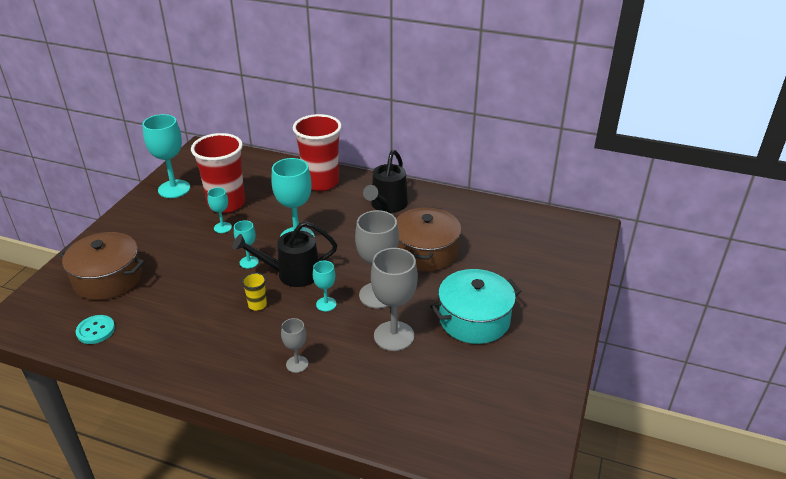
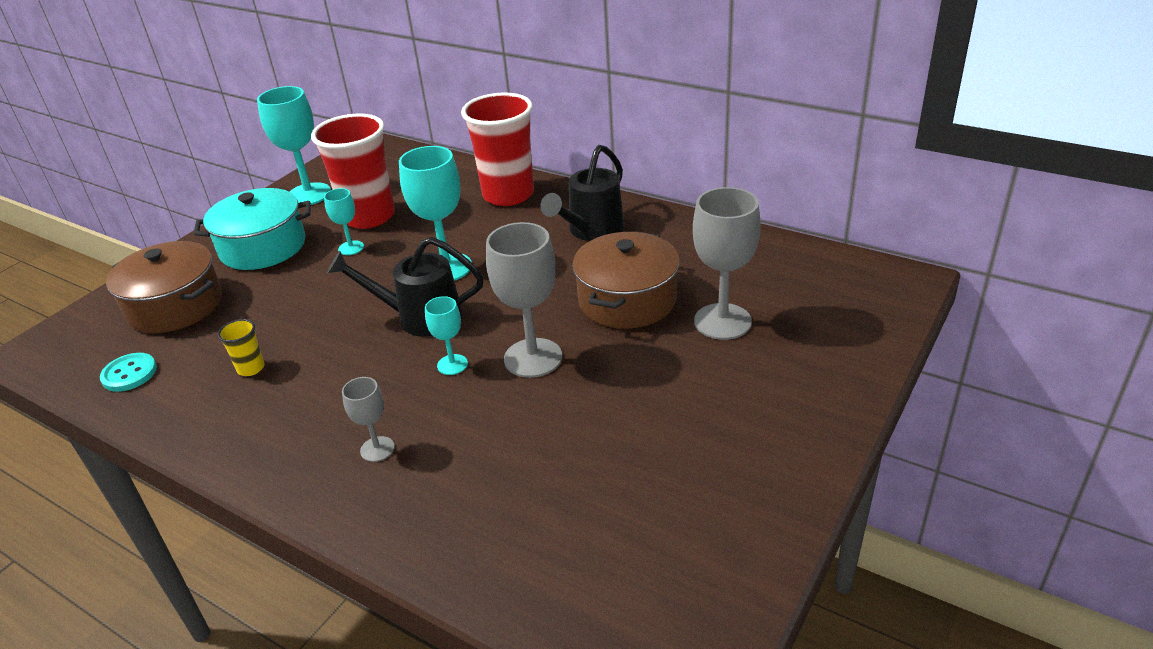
camera: 15 degrees right, 0 degrees up
(249, 262) = (367, 297): turquoise goblet -> none
(257, 305) = (355, 357): yellow cup -> yellow cup (251, 368)
(394, 336) = (536, 421): grey goblet -> grey goblet (722, 321)
(474, 319) = (670, 407): turquoise pot -> turquoise pot (263, 247)

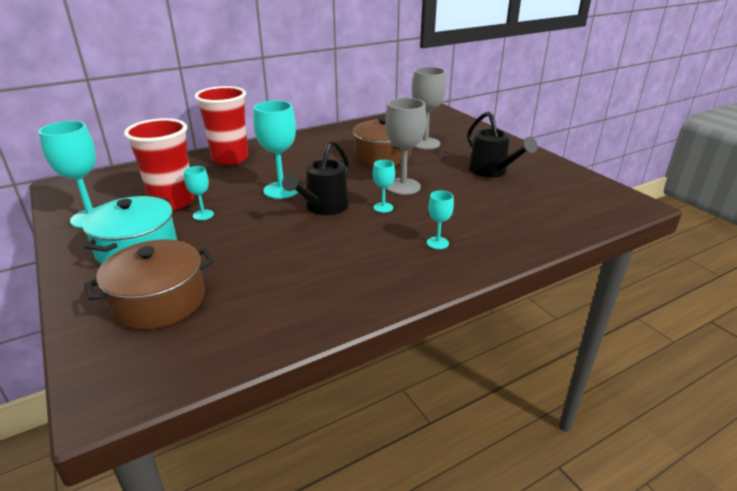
camera: 65 degrees left, 5 degrees down
(129, 374) = (232, 336): turquoise button -> none
(251, 368) = (301, 275): yellow cup -> none
(377, 449) = (437, 243): grey goblet -> turquoise goblet
(591, 231) = (307, 149): black watering can -> black watering can (492, 171)

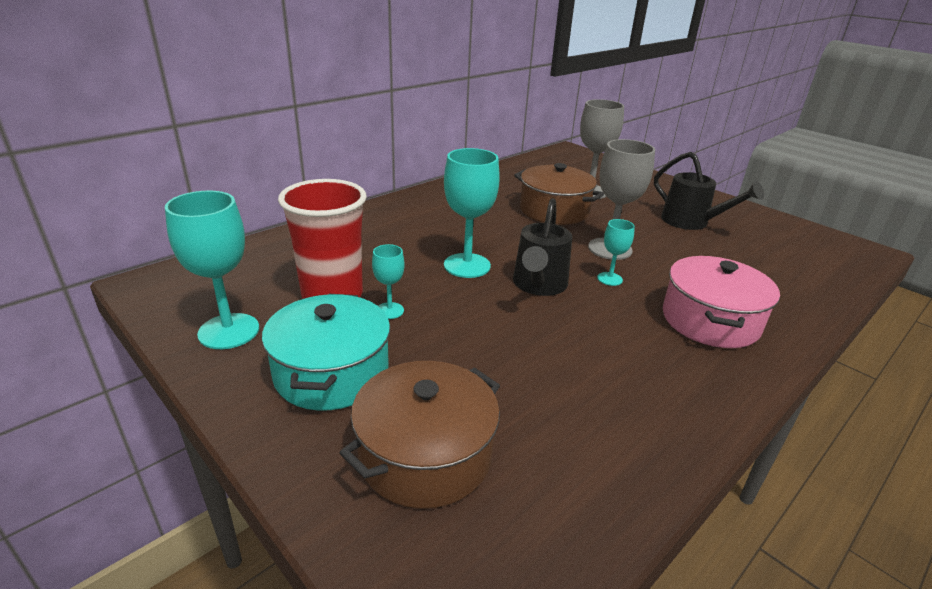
camera: 15 degrees left, 0 degrees up
(230, 158) = (366, 225): red cup -> none
(437, 243) = (710, 320): turquoise goblet -> pink pot

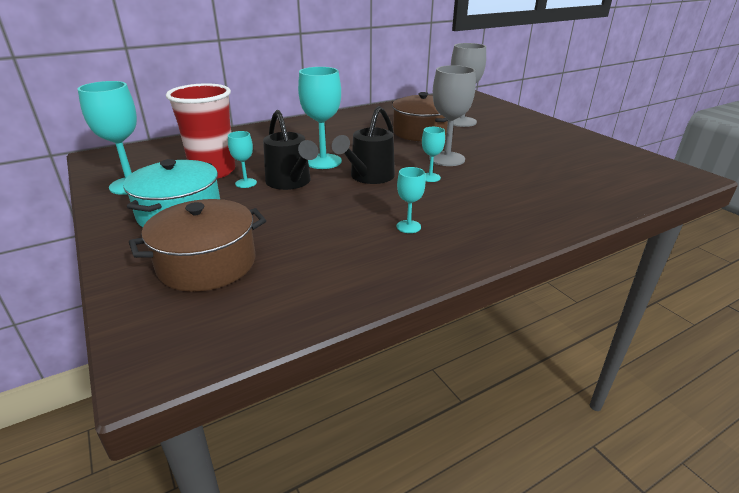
camera: 15 degrees right, 0 degrees up
(634, 357) = (408, 226): none -> turquoise goblet
(691, 222) = (534, 146): black watering can -> black watering can (291, 183)
(710, 320) = (493, 210): pink pot -> none

